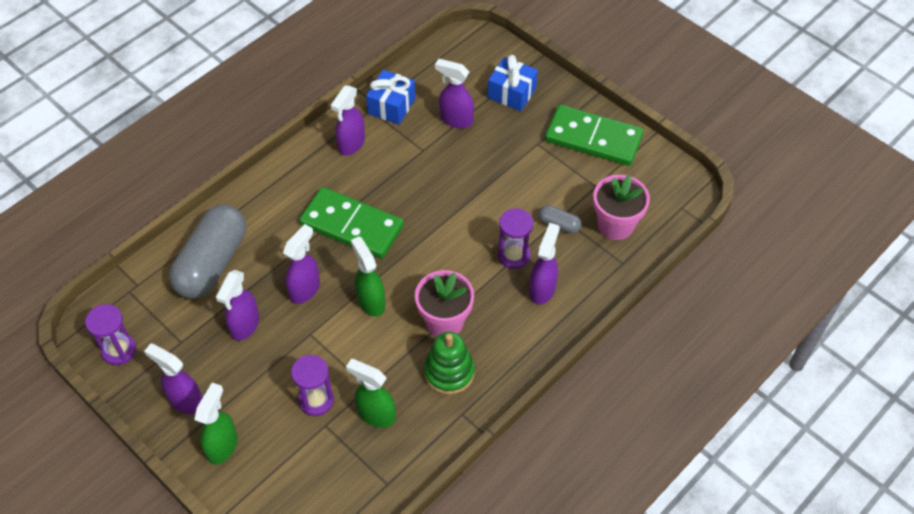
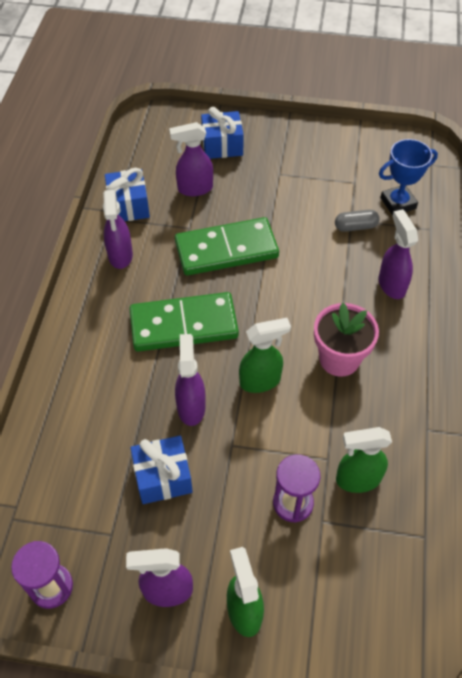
camera: 35 degrees left, 0 degrees up
(212, 263) = (78, 437): grey capsule -> none
(244, 326) = (163, 477): purple spray bottle -> blue gift
(371, 301) = (261, 381): green spray bottle -> green spray bottle turned 135 degrees clockwise
(449, 372) = (383, 400): green stacking toy -> none
(513, 255) = (343, 271): purple hourglass -> none
(593, 138) = (319, 148): green domino -> green domino (226, 250)
(615, 225) = (398, 203): pink flower pot -> blue trophy

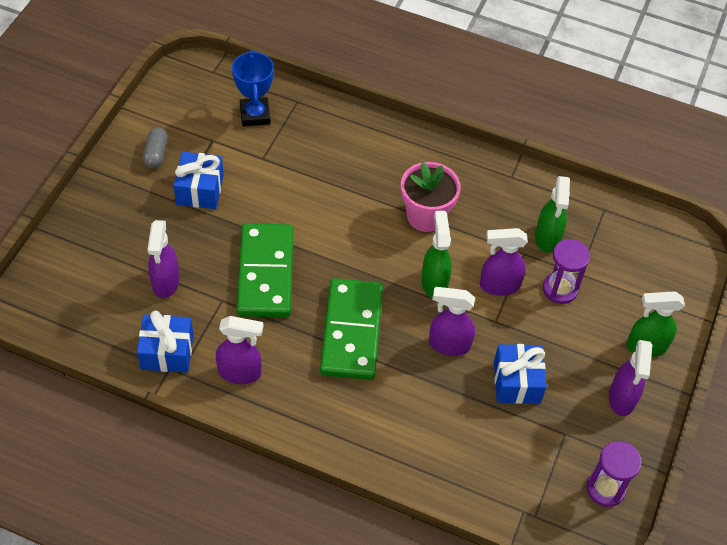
camera: 80 degrees left, 0 degrees up
(222, 145) = (107, 241): blue gift -> blue gift (200, 190)
(355, 227) = (273, 157): grey capsule -> grey capsule (156, 154)
(391, 284) = (354, 152): purple spray bottle -> purple spray bottle (499, 285)

